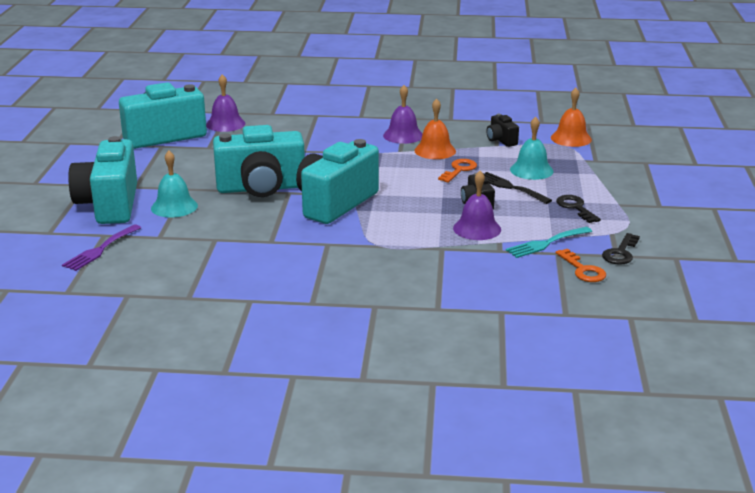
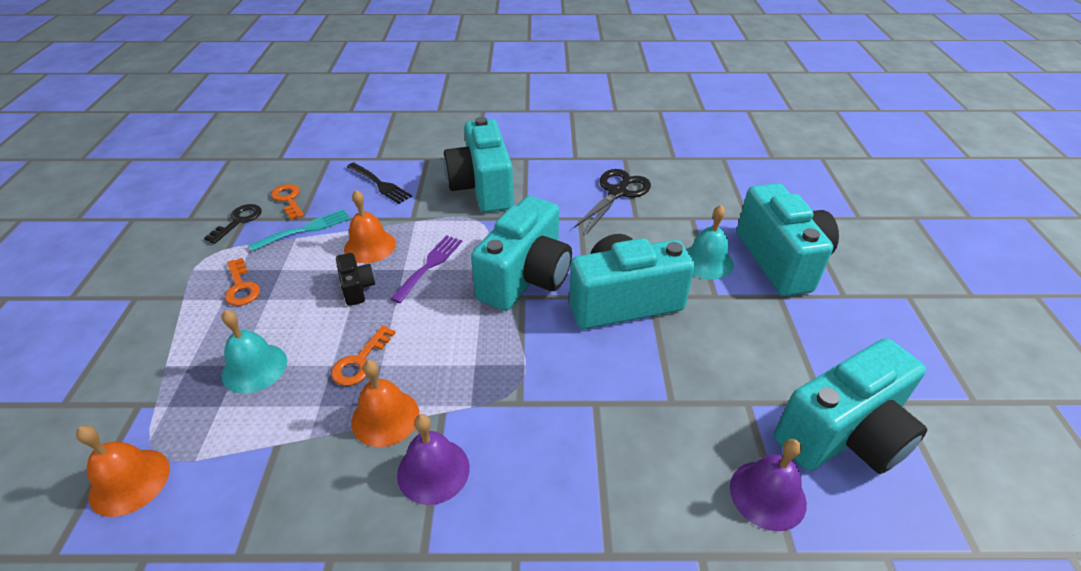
camera: 175 degrees right, 15 degrees up
(100, 249) = (734, 199): purple fork -> purple fork (429, 265)
(220, 261) = (617, 192): none -> black scissors
(368, 272) = (482, 188): none -> turquoise camera
(477, 228) = (370, 246): purple bell -> orange bell
(501, 140) = (262, 463): black camera -> none
(510, 187) = (303, 323): black fork -> black fork (380, 184)
(575, 208) = (241, 287): black key -> orange key

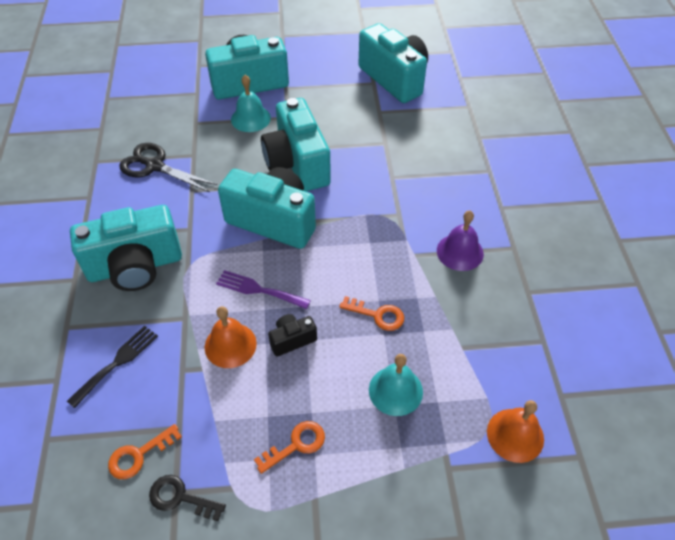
camera: 95 degrees left, 10 degrees up
(306, 229) = (200, 415): turquoise fork -> none
(385, 417) = (426, 286): orange bell -> none
(767, 494) = (438, 110): purple bell -> none

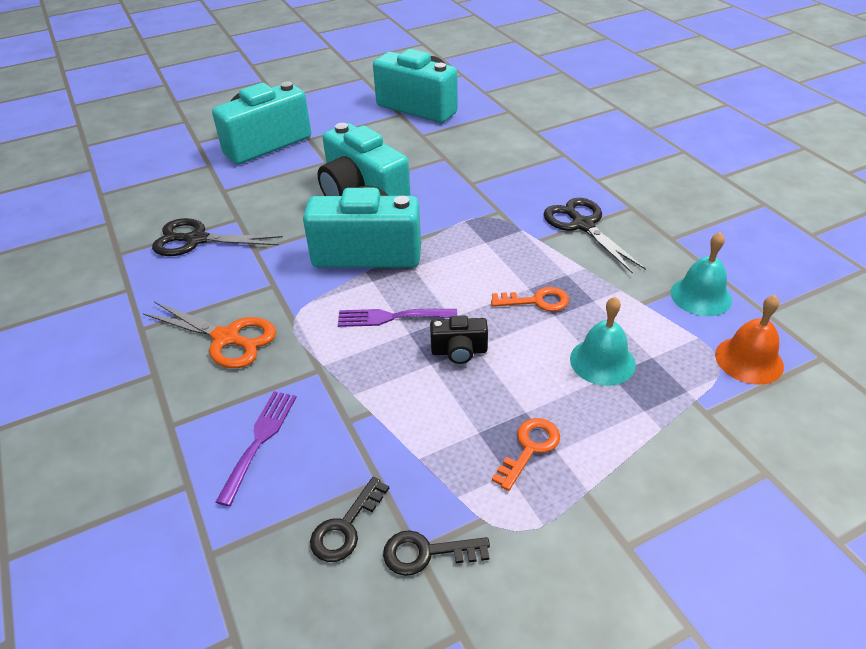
camera: 20 degrees left, 10 degrees down
(117, 363) = (260, 440): black fork -> purple fork
(135, 266) = (227, 338): turquoise camera -> orange scissors
(139, 455) = (345, 527): orange key -> black key
(230, 345) = (391, 378): orange bell -> none
(250, 118) = (285, 172): turquoise bell -> turquoise bell (701, 296)
(292, 340) = (459, 351): black camera -> black camera turned 135 degrees counterclockwise
(460, 252) = (582, 225): purple bell -> black scissors

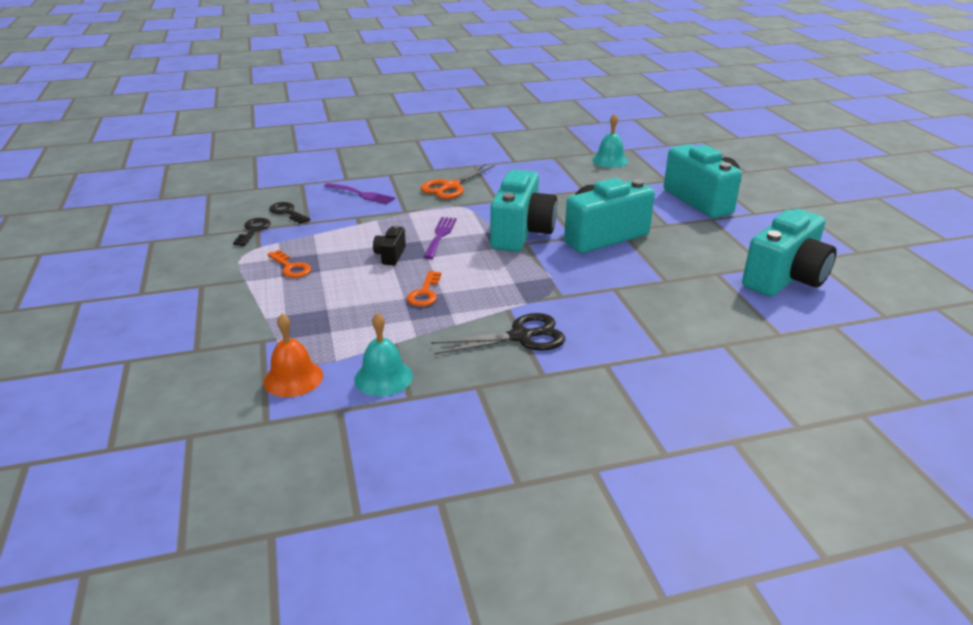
camera: 100 degrees right, 10 degrees down
(196, 240) = (561, 177): black scissors -> none
(602, 361) = (342, 308): turquoise bell -> turquoise bell (610, 160)

